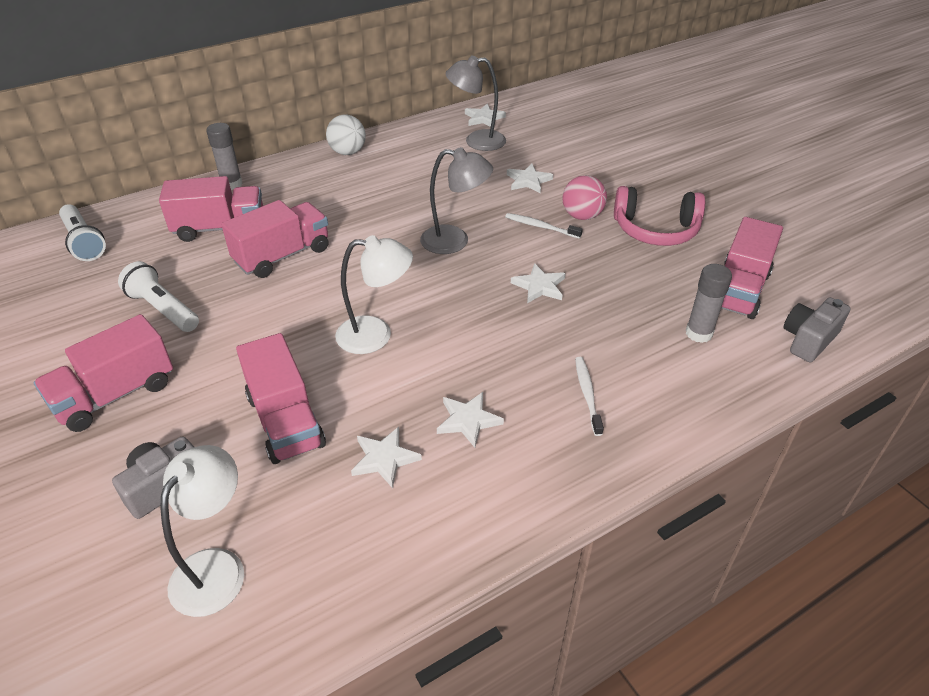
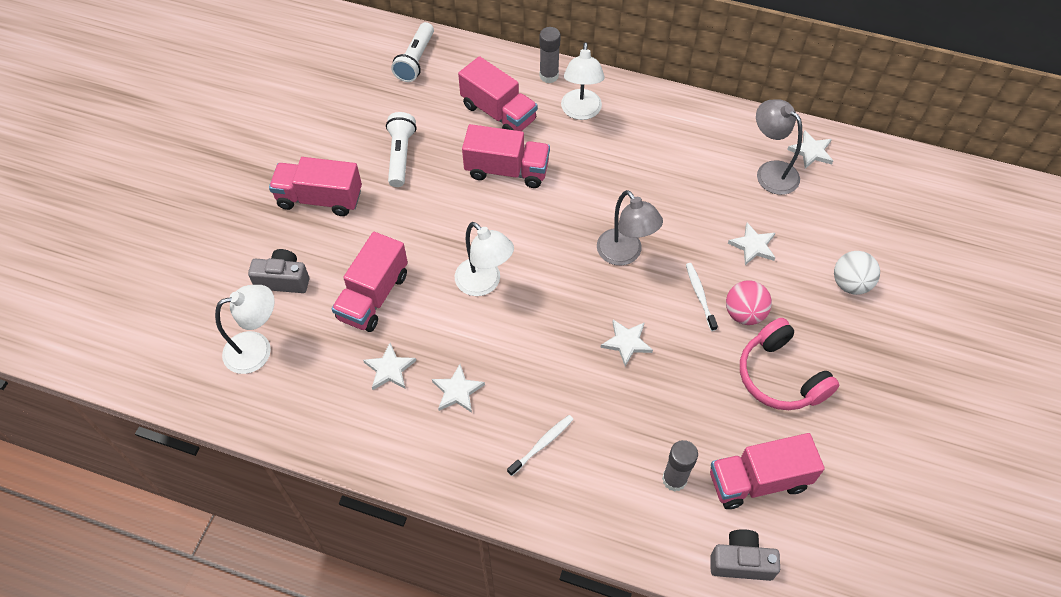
camera: 50 degrees right, 15 degrees up
(291, 188) = (581, 112): none -> white lamp
(348, 152) = (660, 105): white ball -> white ball (850, 284)

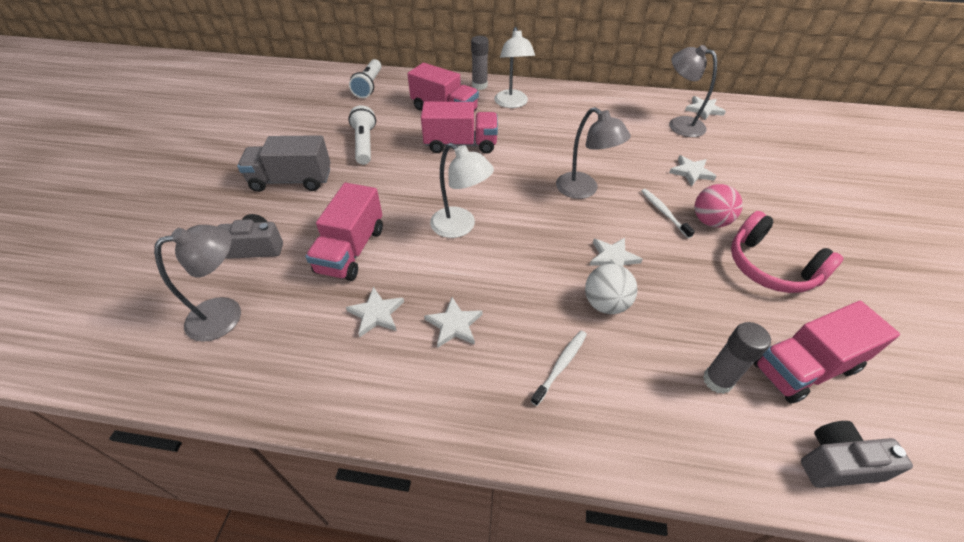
camera: 10 degrees left, 10 degrees down
(257, 349) = (226, 314): white lamp -> grey lamp
(320, 199) = (291, 180): pink truck -> grey truck
(850, 284) = (787, 189): white ball -> white ball (605, 304)

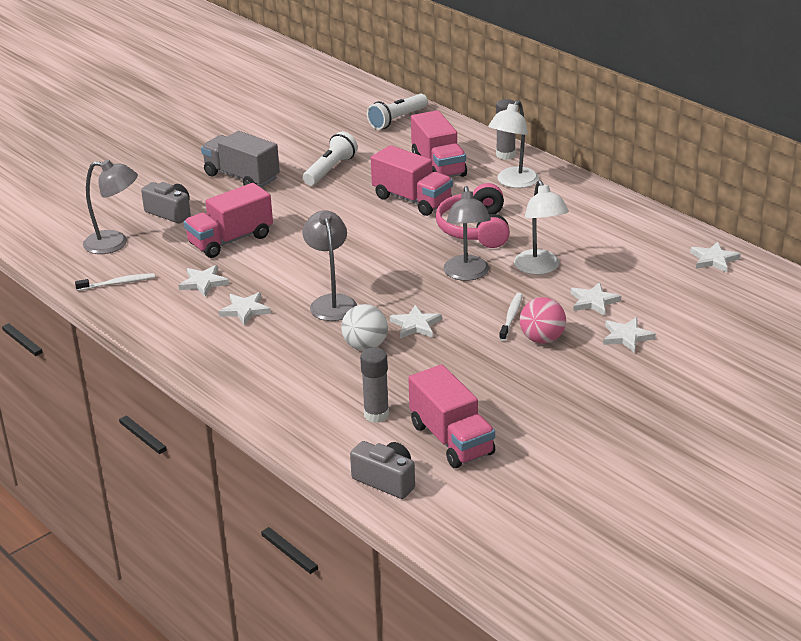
camera: 40 degrees right, 15 degrees down
(460, 227) = (327, 258): white lamp -> white lamp (540, 268)
(560, 366) = (283, 360): white toothbrush -> white toothbrush (117, 283)
(679, 124) = (658, 262): grey lamp -> grey lamp (331, 302)
(751, 190) = (626, 337): none -> white star
(770, 267) = (537, 385): pink headphones -> pink headphones (475, 229)
(804, 367) = (451, 439): pink truck -> pink truck turned 135 degrees counterclockwise

